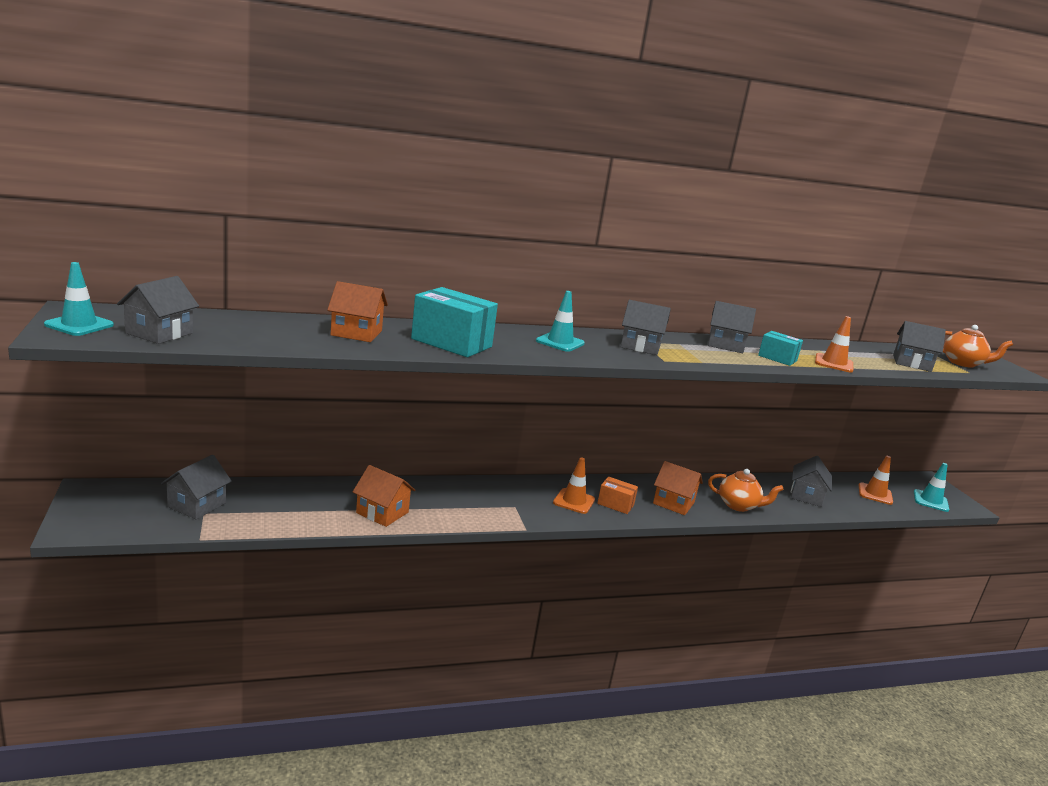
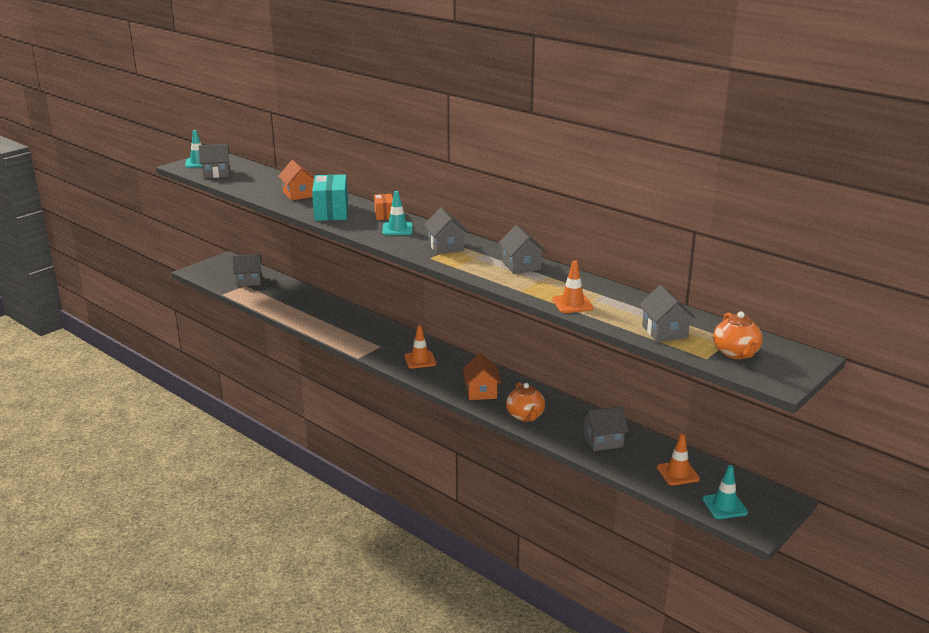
camera: 60 degrees right, 5 degrees up
(382, 512) = (311, 318): orange house -> none
(615, 504) = (441, 373): orange box -> orange box (384, 215)
(777, 358) = (531, 285): turquoise box -> none

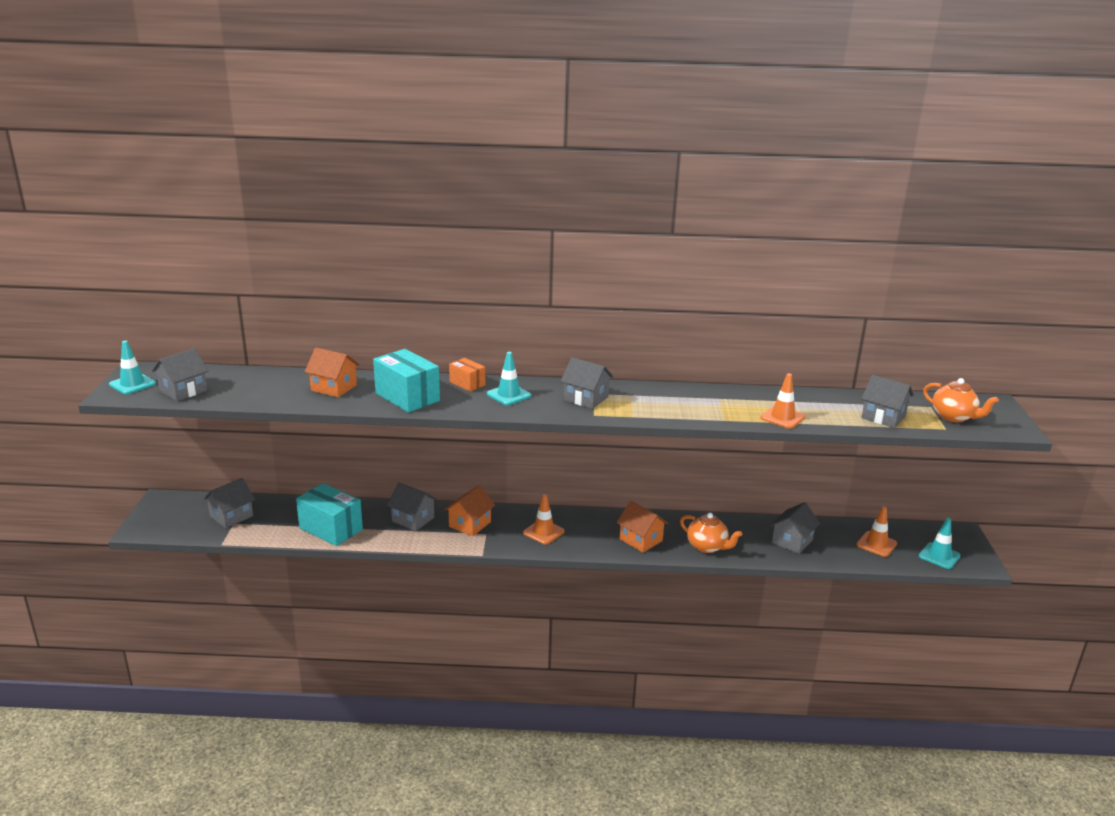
camera: 40 degrees left, 0 degrees up
(292, 308) = (331, 529): none -> turquoise box
(379, 337) = (470, 524): none -> orange house
(521, 266) = (681, 396): grey house -> grey house (413, 519)

